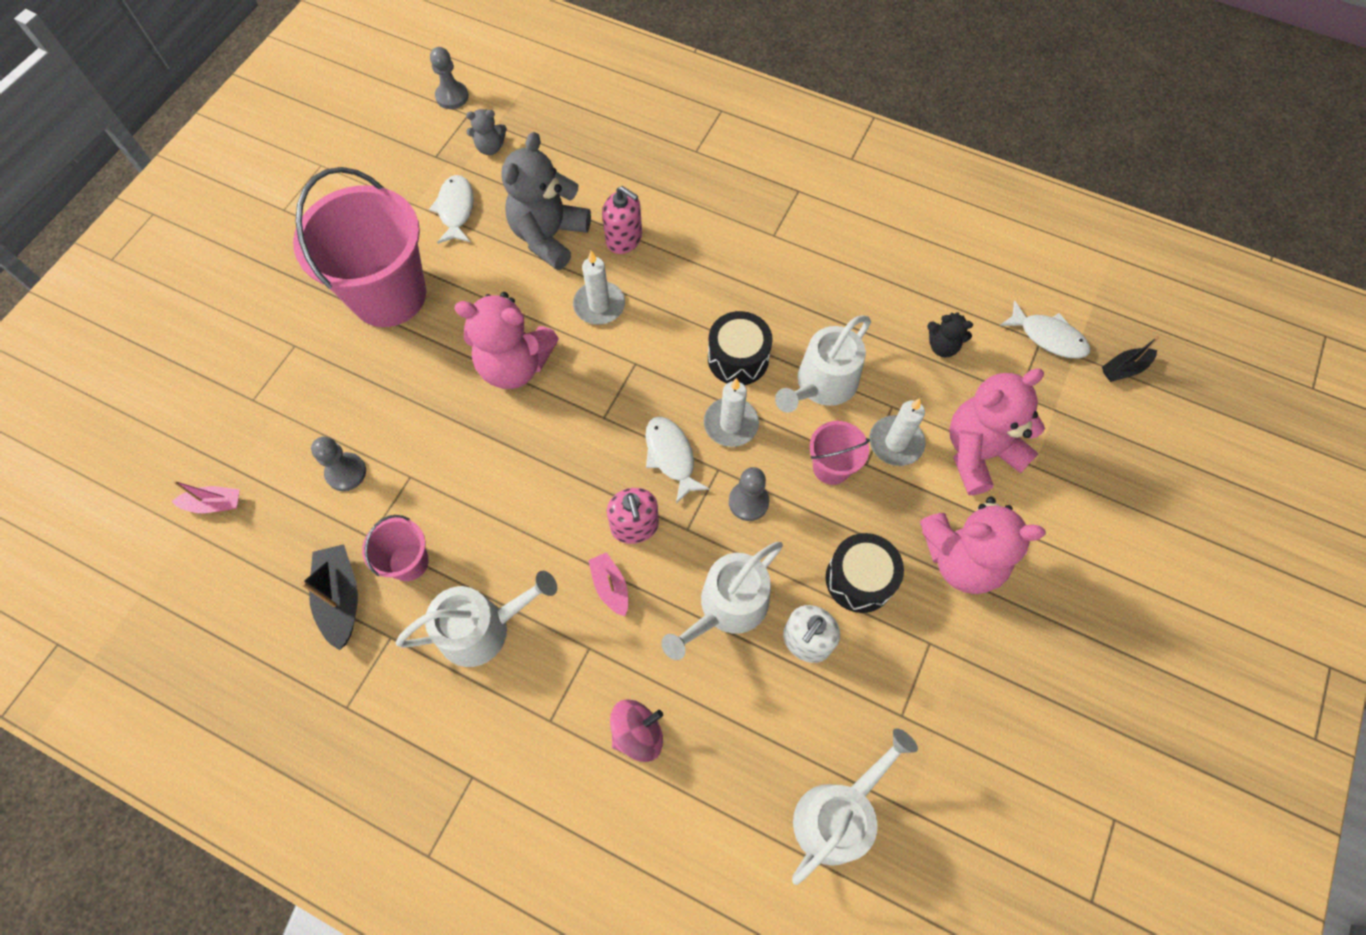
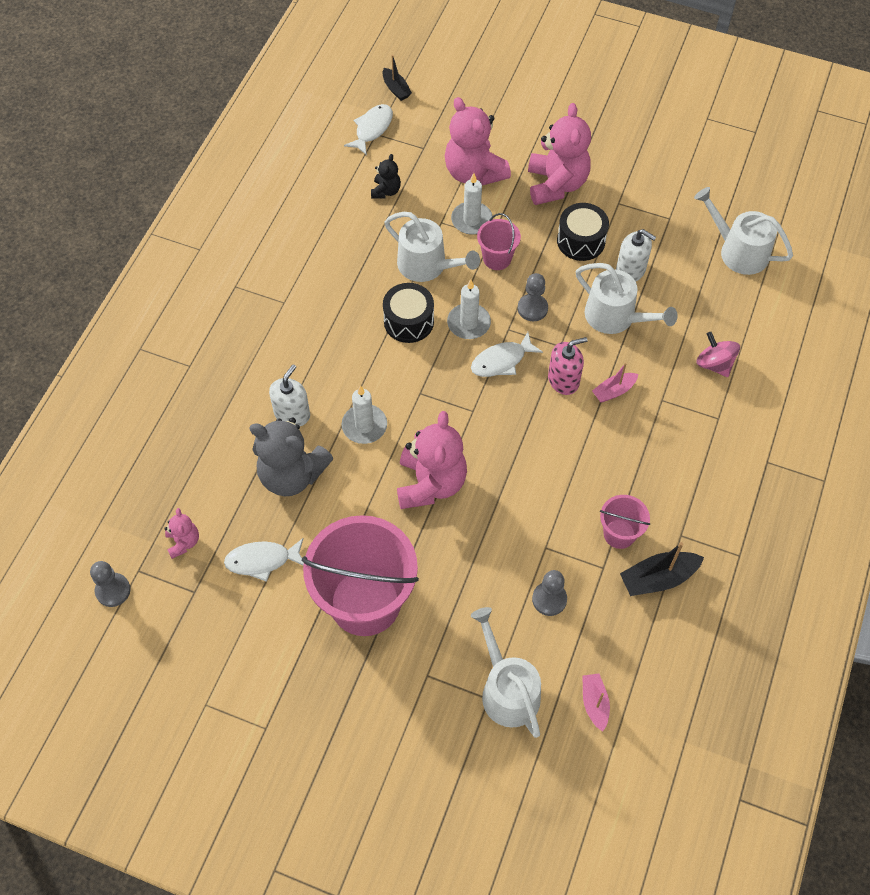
camera: 95 degrees left, 5 degrees down
(482, 628) = (661, 472): white watering can -> white watering can (507, 690)
(490, 147) = (183, 542): grey teddy bear -> pink teddy bear
(624, 239) = (292, 414): pink soap dispenser -> white soap dispenser

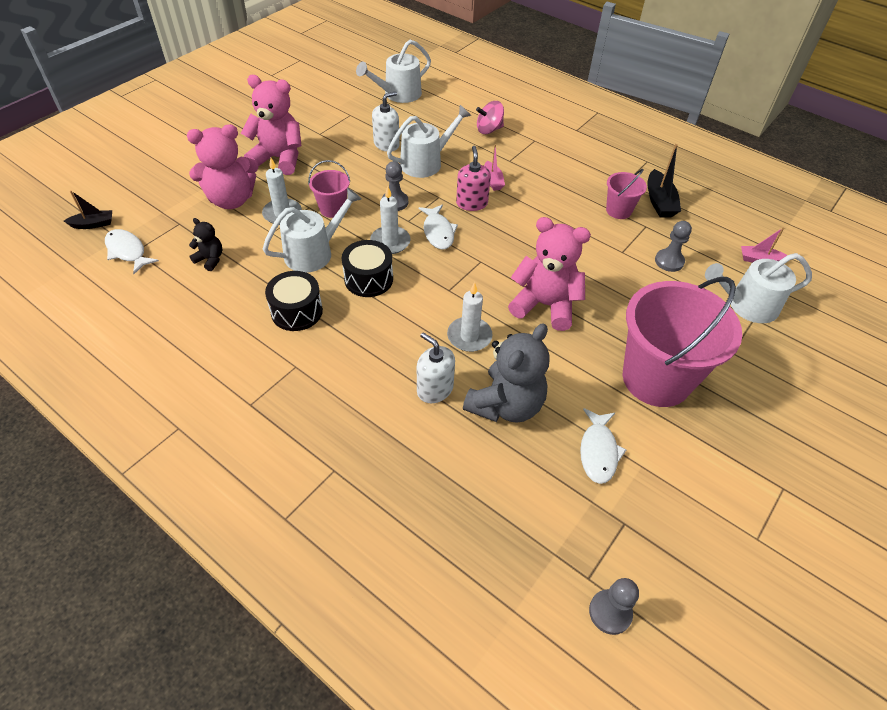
camera: 75 degrees left, 10 degrees down
(183, 542) = (561, 522): pink teddy bear -> none
(581, 241) = (344, 161): black drum -> black drum (297, 311)

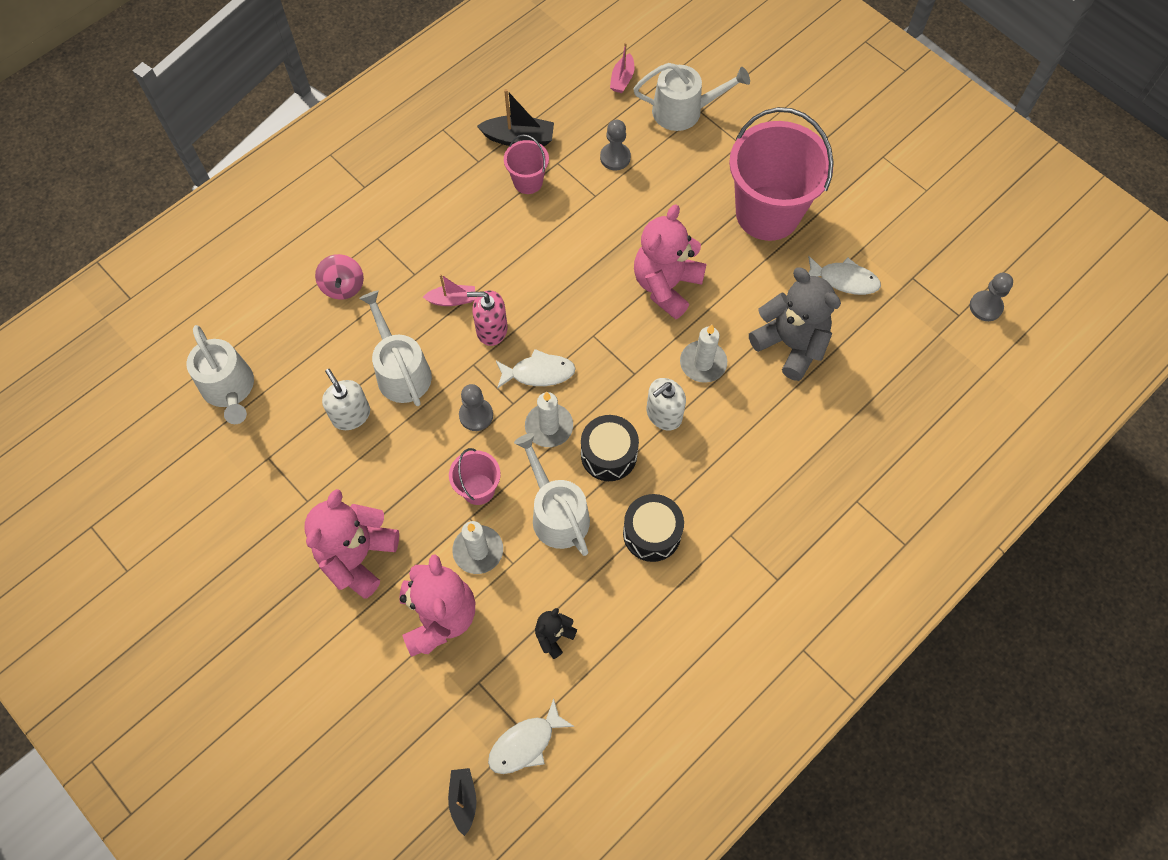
camera: 80 degrees left, 15 degrees up
(435, 389) = (768, 404): white soap dispenser -> white soap dispenser (664, 414)
(747, 305) = (683, 111): white watering can -> white watering can turned 90 degrees counterclockwise

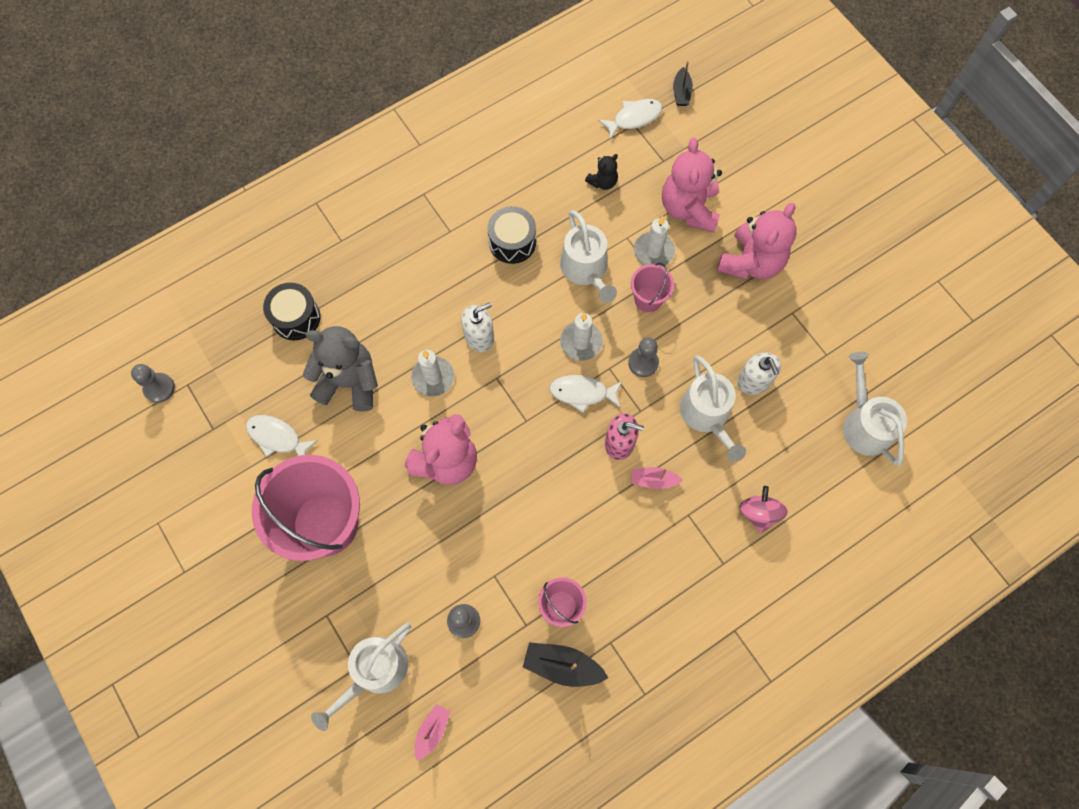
camera: 170 degrees left, 5 degrees up
(609, 454) = (534, 310): black drum -> black drum (296, 317)
(683, 111) = (375, 671): white watering can -> white watering can turned 60 degrees counterclockwise
(790, 344) = (349, 382): grey teddy bear -> grey teddy bear turned 135 degrees clockwise

